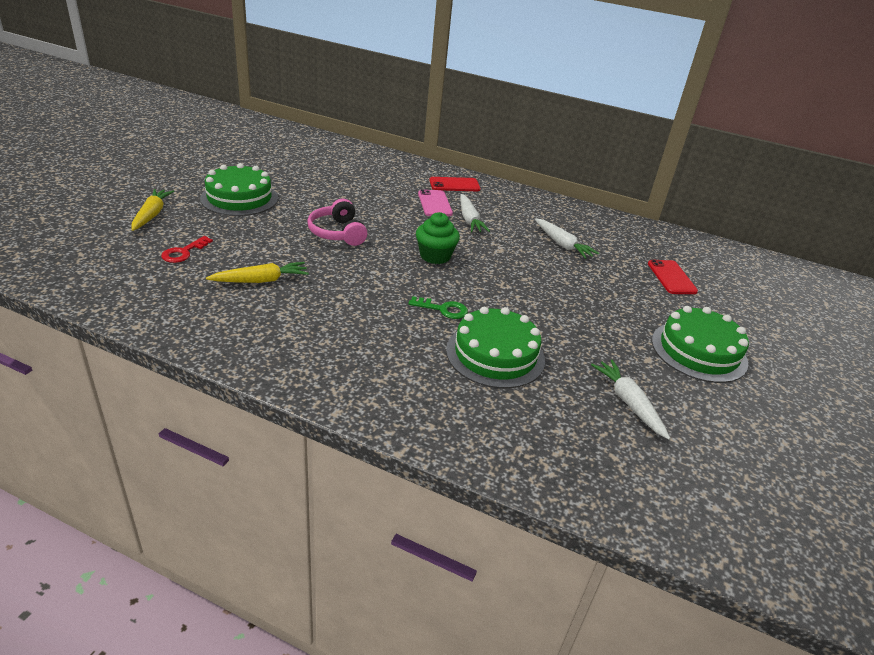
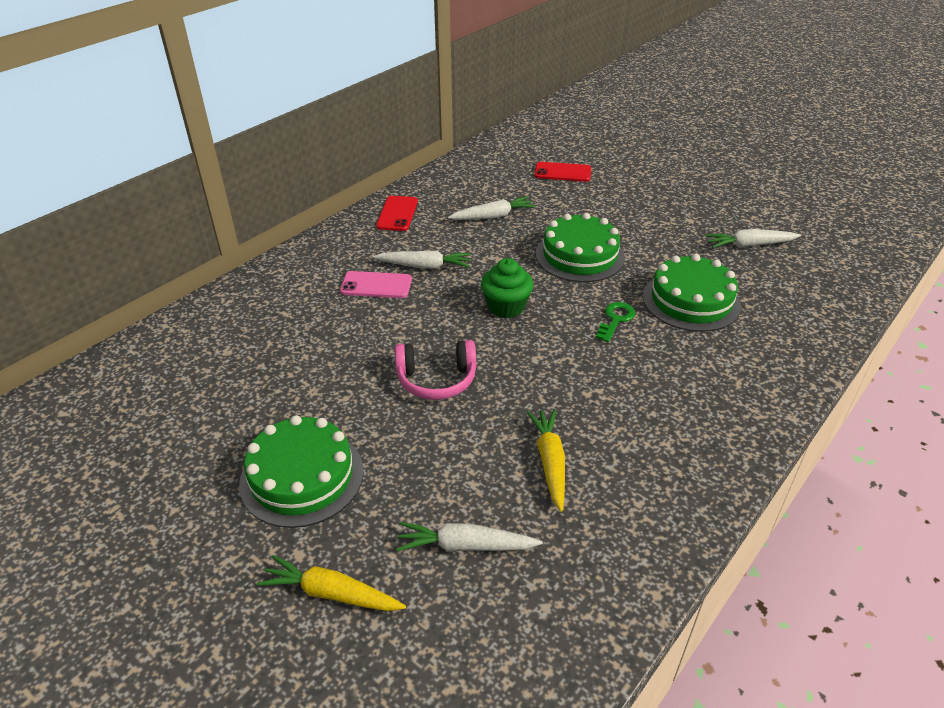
camera: 70 degrees left, 5 degrees up
(183, 252) = (465, 546): red key -> white carrot
(454, 185) = (328, 260): red phone -> red phone (397, 214)
(698, 351) = (676, 193): green cake -> green cake (579, 255)

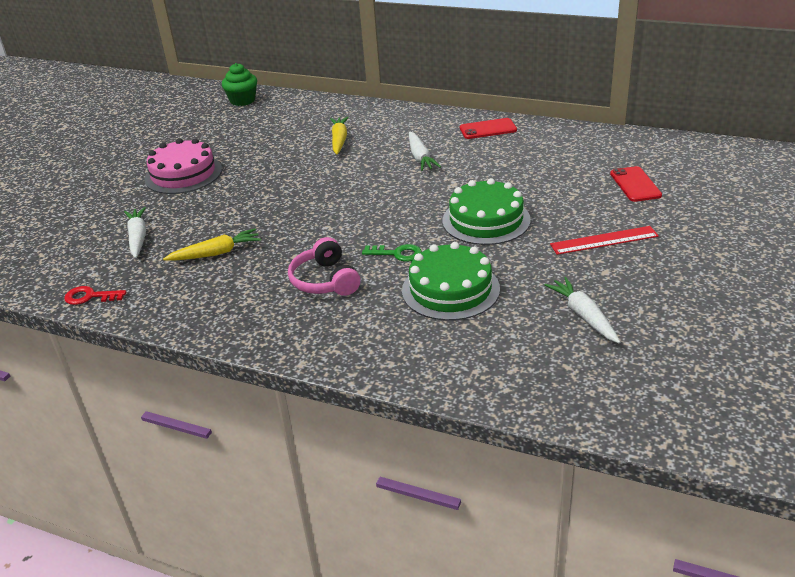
camera: 75 degrees right, 5 degrees down
(302, 476) = (183, 174): green cake -> pink cake
(331, 593) = (100, 206): yellow carrot -> yellow carrot (339, 140)
(376, 285) = (383, 146): pink phone -> none
(436, 380) = (286, 194): pink headphones -> pink headphones (325, 280)
(493, 216) = (519, 168): white carrot -> none
(506, 307) = (386, 201): green cupcake -> green cupcake (242, 100)
(606, 614) = (90, 296): none -> red key
(643, 208) = (604, 240): none -> red ruler

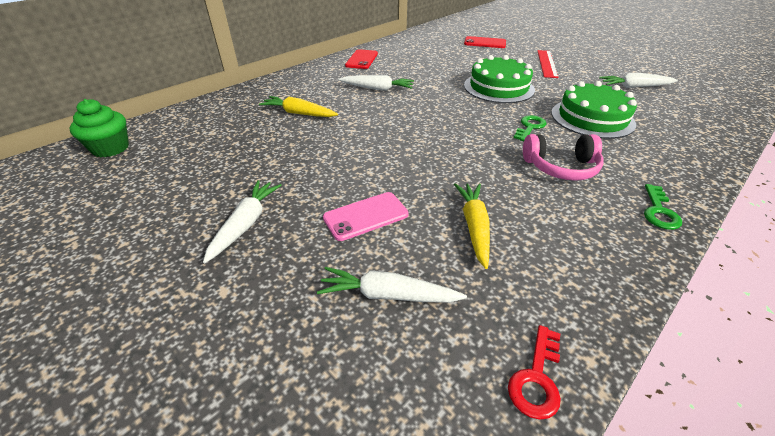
camera: 70 degrees left, 5 degrees up
(183, 174) = (245, 224): pink cake -> white carrot
(209, 210) = (365, 216): none -> pink phone
(278, 338) = (659, 211): none -> green key

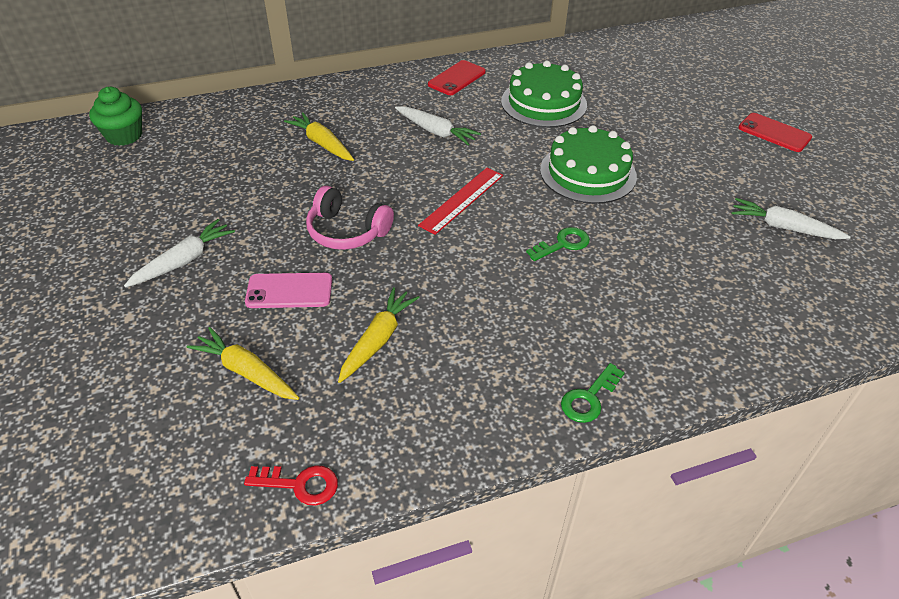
camera: 25 degrees right, 5 degrees up
(388, 295) = (246, 372): white carrot -> yellow carrot
(485, 43) = (650, 89): red phone -> red phone (774, 133)
(536, 378) = (300, 484): red key -> red key turned 135 degrees counterclockwise
(546, 63) = (700, 151): red ruler -> red ruler (462, 200)
(561, 167) = (540, 308): pink headphones -> pink headphones (347, 231)
(592, 118) = (659, 257): green cake -> green cake (543, 103)

